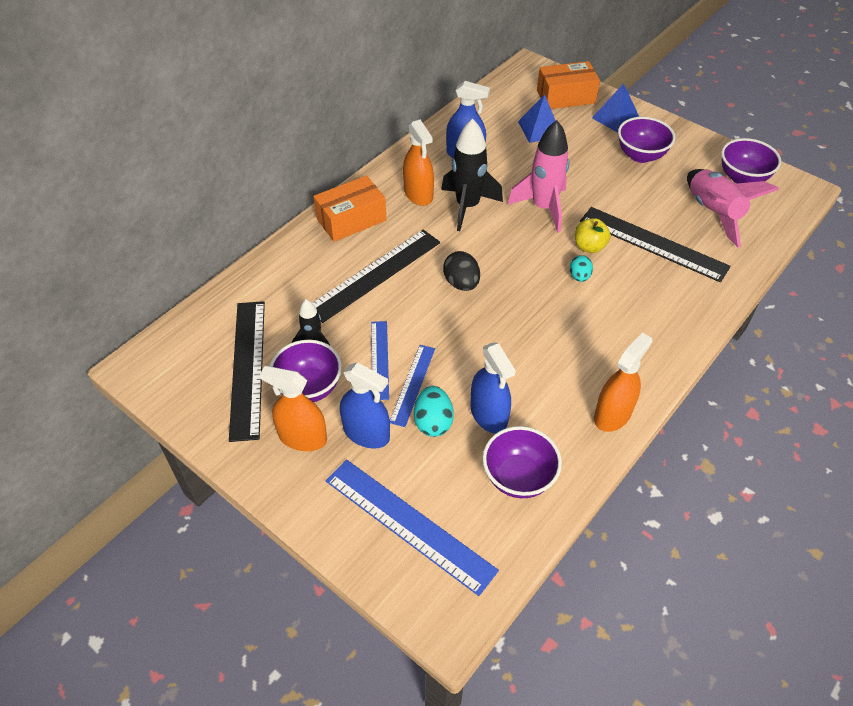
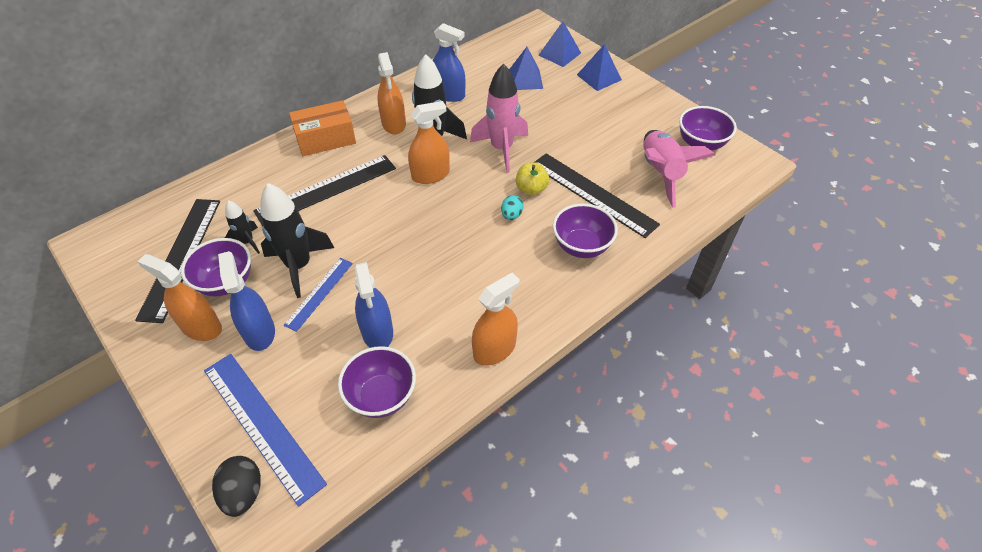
camera: 10 degrees right, 0 degrees up
(366, 433) = (259, 332): blue spray bottle -> blue spray bottle turned 150 degrees counterclockwise
(379, 359) = (299, 266): blue ruler -> black rocket
(433, 422) = (323, 331): turquoise egg -> none
(461, 283) = (400, 207): black egg -> black egg (243, 493)
(479, 245) = (430, 175): none -> orange spray bottle
(565, 97) = (559, 54): orange box -> blue pyramid
(641, 155) = (610, 113): purple bowl -> purple bowl (581, 246)

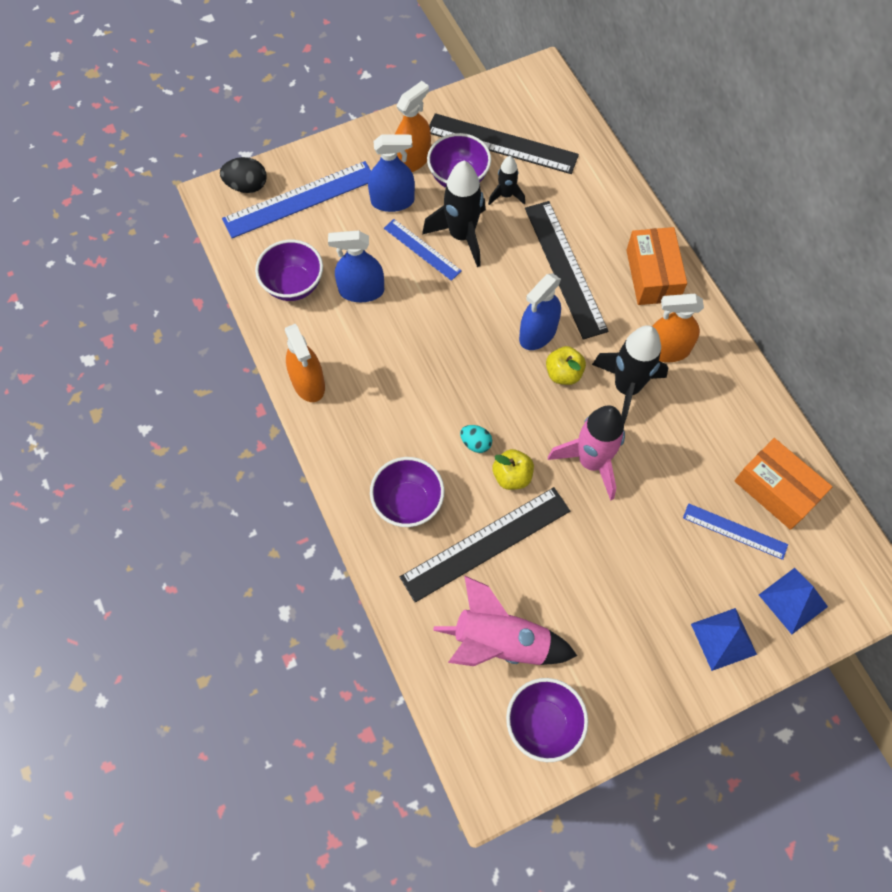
camera: 105 degrees right, 15 degrees up
(430, 175) = (563, 373): orange spray bottle -> yellow apple
(449, 94) = (716, 424): blue spray bottle -> blue spray bottle (538, 333)
(488, 66) = (776, 490): none -> orange box
(525, 79) = (735, 531): blue pyramid -> blue ruler

